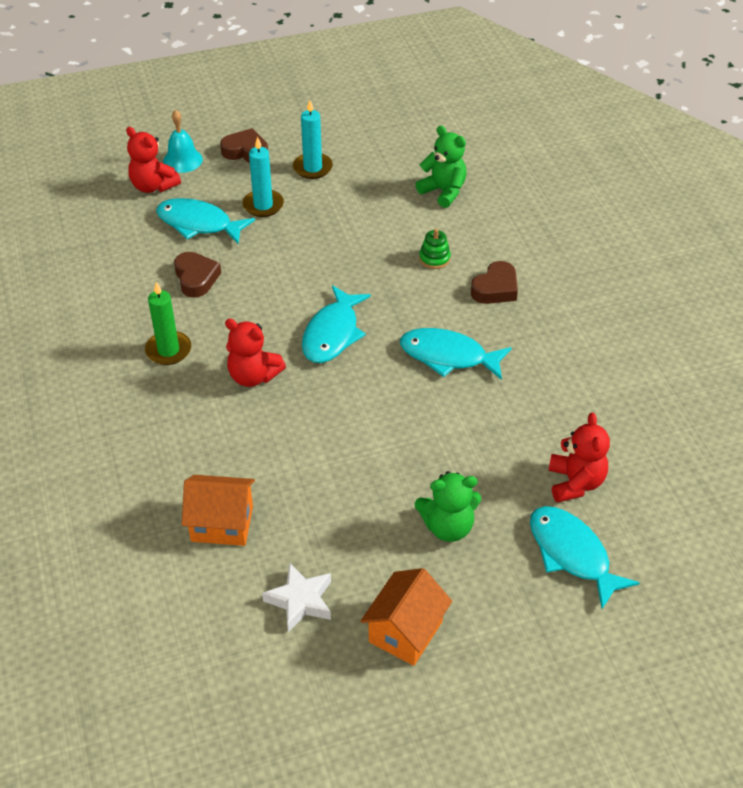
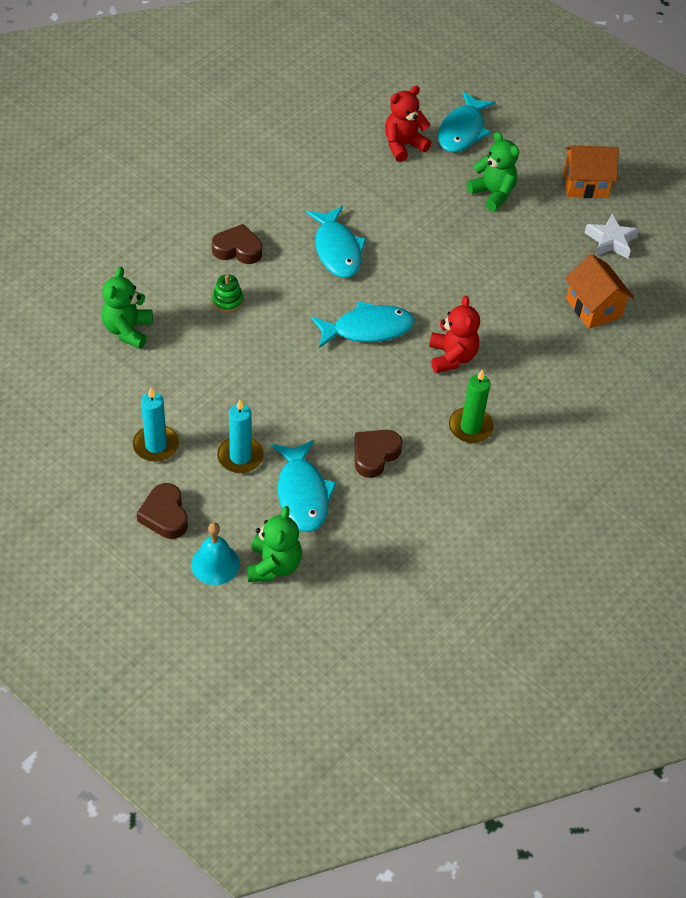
camera: 125 degrees left, 5 degrees up
(153, 186) = (273, 565): red teddy bear -> green teddy bear

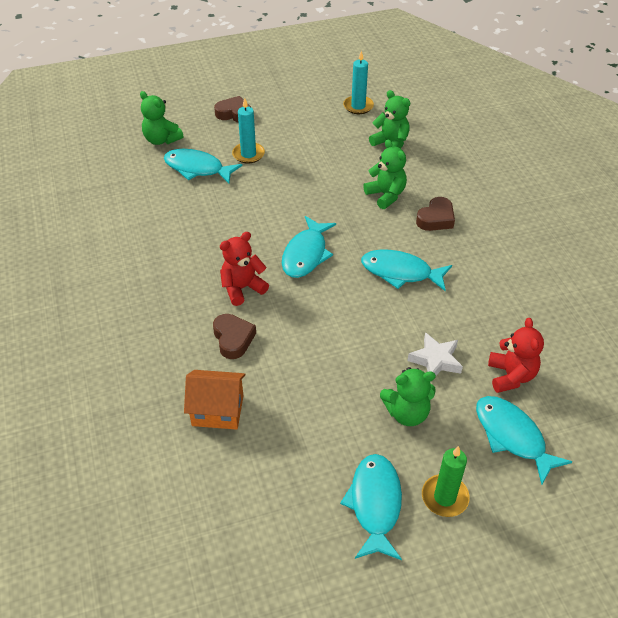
camera: 125 degrees right, 5 degrees down
(156, 445) = (287, 126): turquoise candle -> turquoise candle (358, 106)
(215, 564) = (184, 120): turquoise bell -> none
(227, 301) = (386, 195): green stacking toy -> green teddy bear
(375, 455) = (195, 210): brown heart -> brown heart (233, 339)
(452, 357) = (242, 288): red teddy bear -> red teddy bear turned 120 degrees clockwise
(470, 427) = (173, 267): green candle -> green candle (444, 497)
(585, 185) = (375, 504): orange house -> turquoise fish
(611, 241) = (284, 477): white star -> white star (435, 360)

